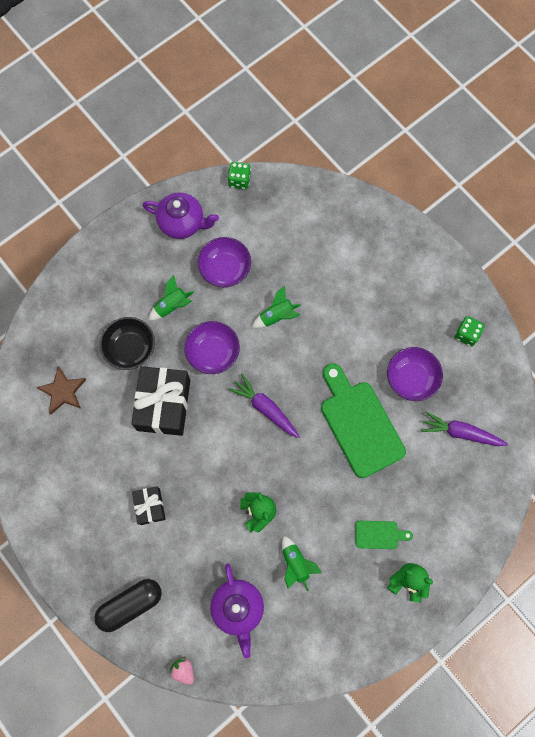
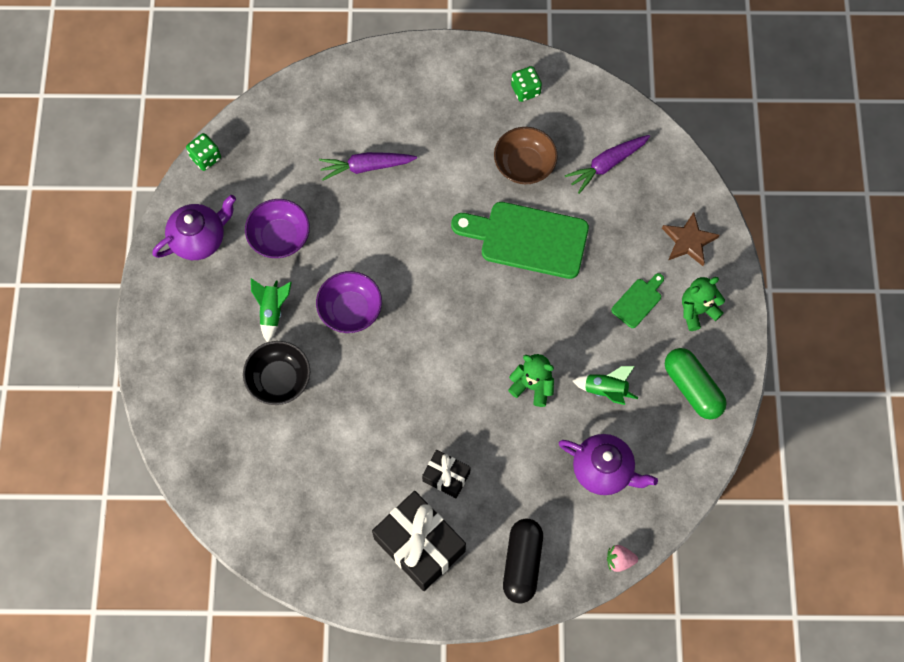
camera: 50 degrees left, 5 degrees down
(63, 391) = (265, 473): brown star -> brown star (688, 241)
(164, 405) = (361, 391): black gift -> black gift (419, 545)
(265, 408) = (443, 306): purple carrot -> purple carrot (366, 167)
(276, 316) = (366, 229): green rocket -> none
(347, 623) = (692, 388): none -> green capsule
(411, 378) = (524, 165): purple bowl -> brown bowl

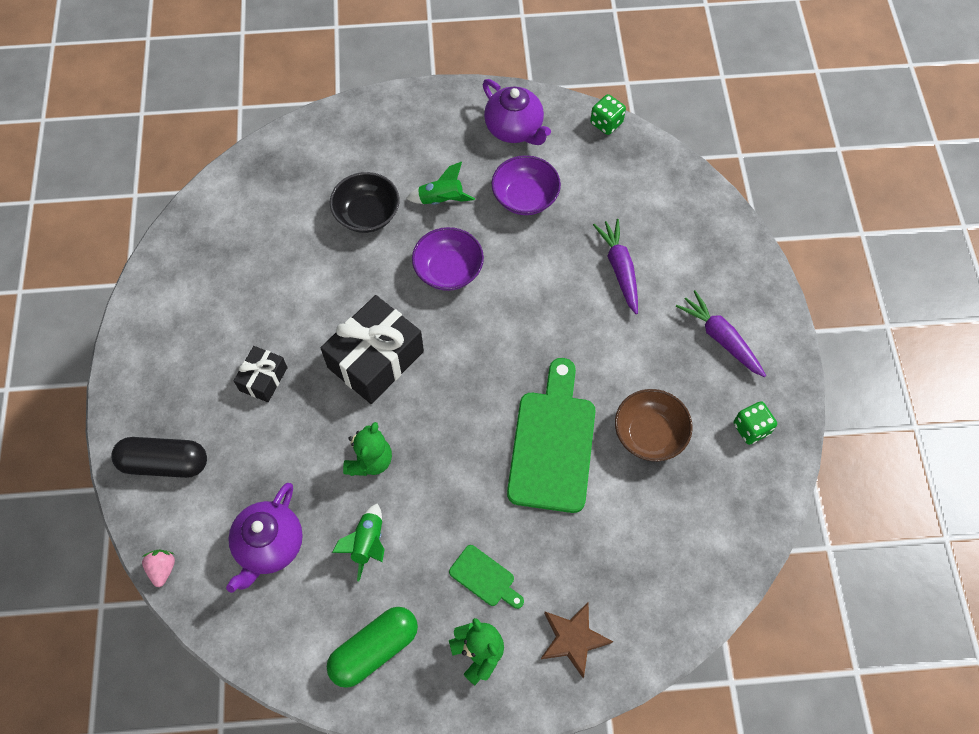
camera: 85 degrees right, 5 degrees down
(419, 545) = (189, 359): black gift -> black gift (375, 359)
(607, 165) = (665, 531): purple carrot -> purple carrot (720, 338)

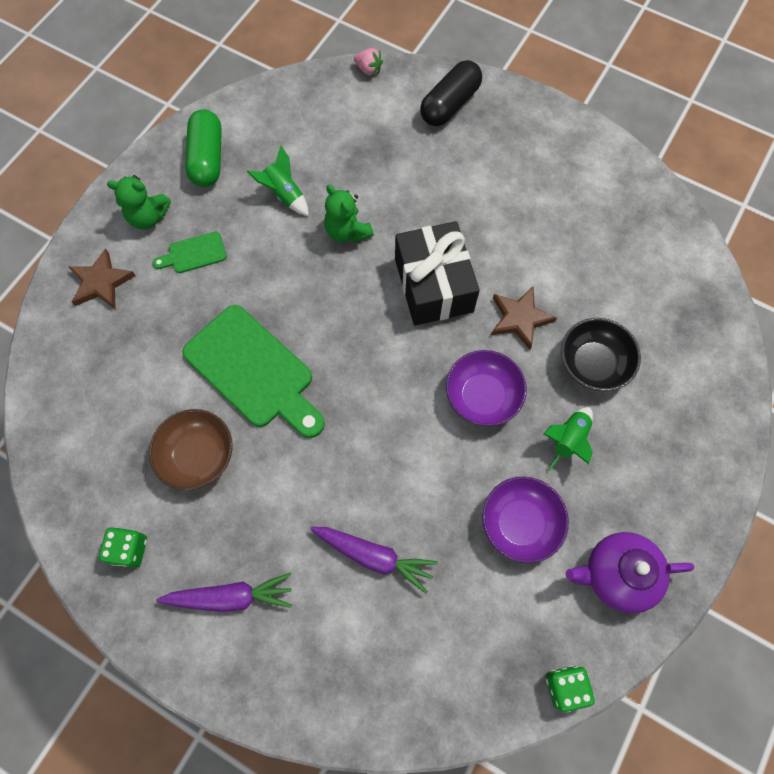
camera: 125 degrees right, 5 degrees up
(263, 379) = (475, 197): black gift -> none
(269, 546) = (333, 136): purple teapot -> none
(362, 281) = (519, 318): none -> brown star

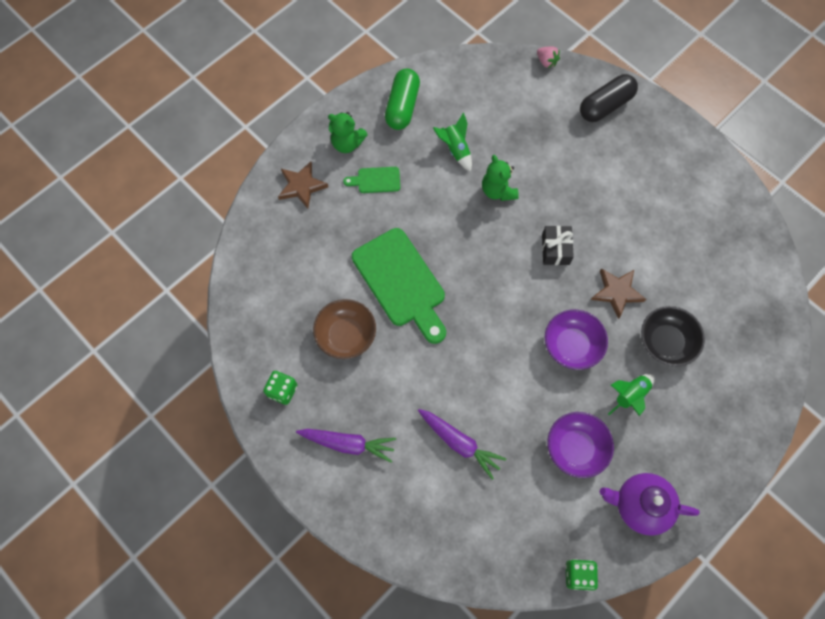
camera: 15 degrees right, 0 degrees up
(433, 285) = (555, 249): black gift -> black gift, size x0.53

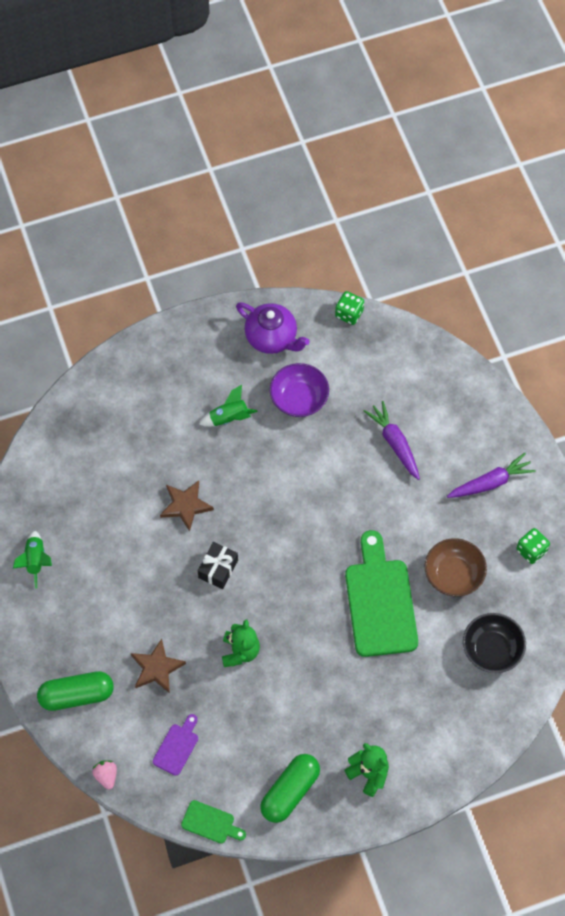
camera: 155 degrees left, 5 degrees down
(302, 186) = (436, 745): brown star -> brown star (156, 668)
(348, 444) = (490, 482): purple carrot -> purple carrot turned 120 degrees clockwise
(376, 180) = (357, 718): green cutting board -> green cutting board (210, 823)
(455, 149) = (259, 716): green rocket -> green rocket (35, 561)
(506, 102) = (177, 747): none -> purple cutting board
(571, 345) = (254, 479): purple bowl -> none
(605, 105) = (76, 695): black capsule -> green capsule
(665, 342) = (170, 446): black bowl -> black bowl (492, 649)

